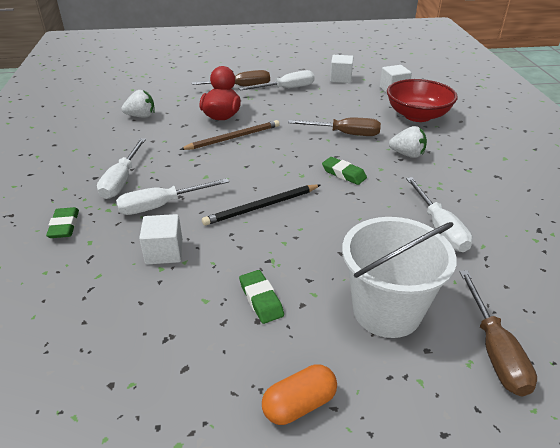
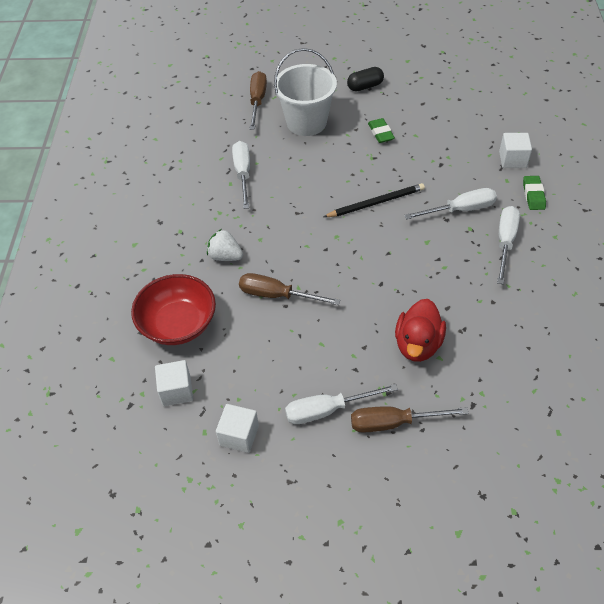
camera: 170 degrees left, 15 degrees up
(141, 116) = (521, 354): white strawberry -> none
(164, 252) = (448, 168): white cube -> white cube (512, 159)
(233, 138) = (402, 299): brown pencil -> none
(299, 404) = (365, 86): orange capsule -> black capsule
(344, 174) = (297, 235): green eraser -> none

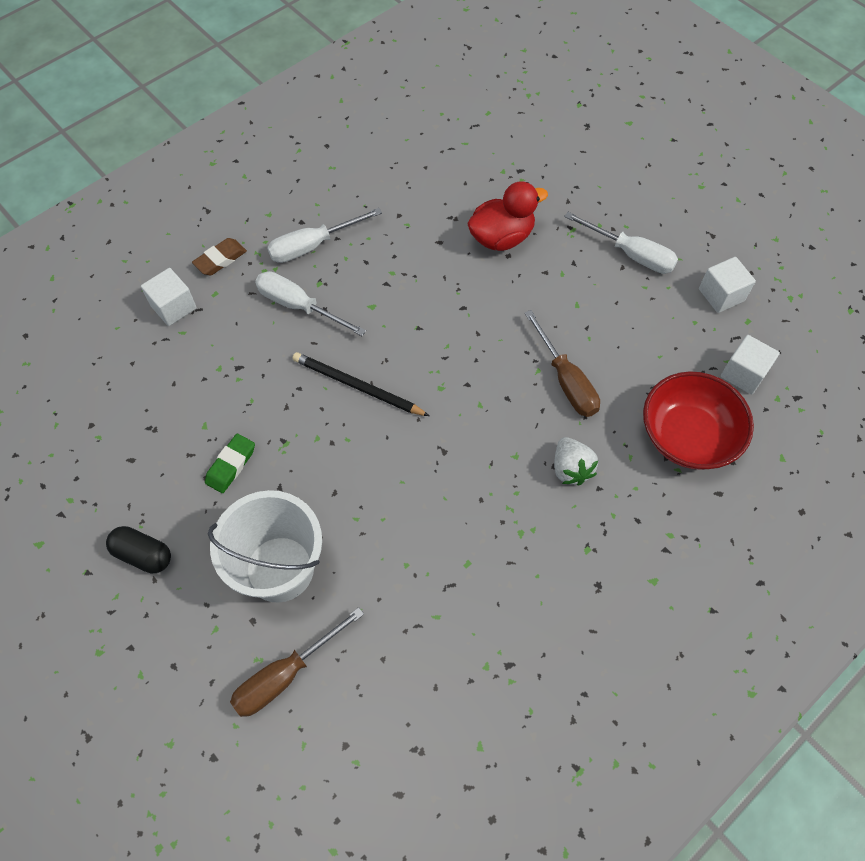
camera: 135 degrees left, 10 degrees up
(243, 174) = (438, 563): white screwdriver -> none
(393, 423) = (592, 206): brown screwdriver -> none
(533, 195) = (220, 259): green eraser -> brown eraser

